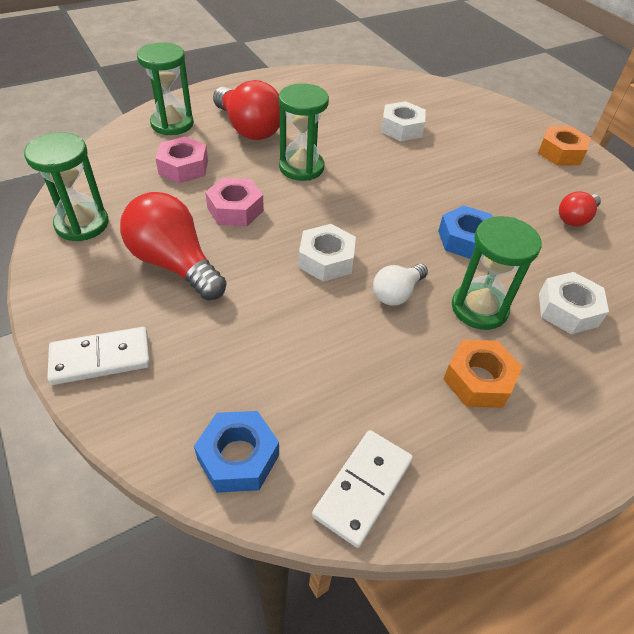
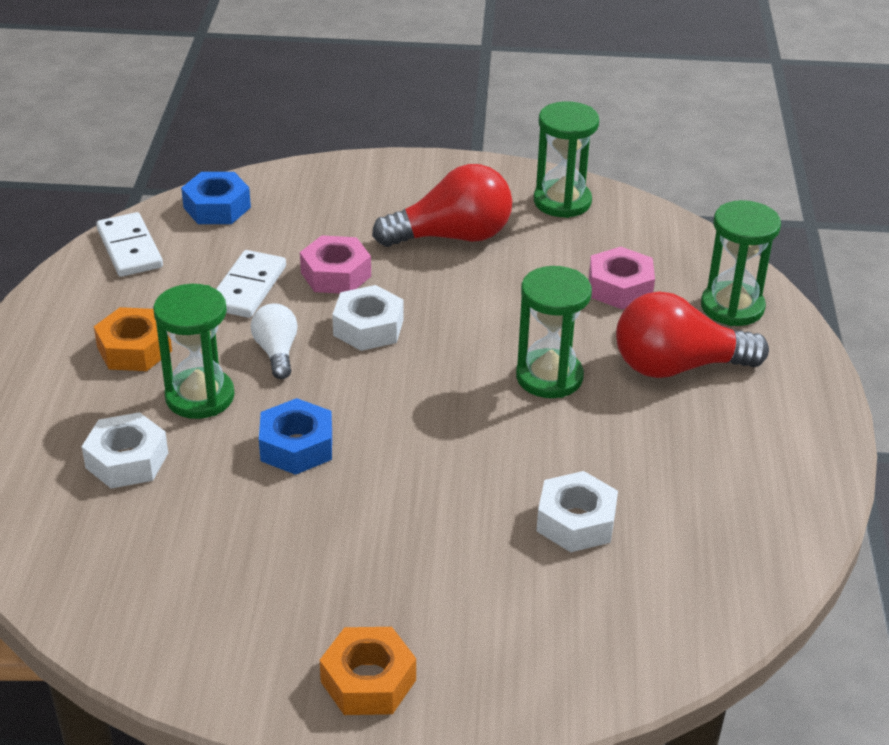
camera: 125 degrees right, 10 degrees down
(101, 358) = (373, 176): white domino -> white domino (247, 288)
(235, 209) = (506, 298): pink nut -> pink nut (336, 274)
(575, 218) = (230, 578): red light bulb -> none

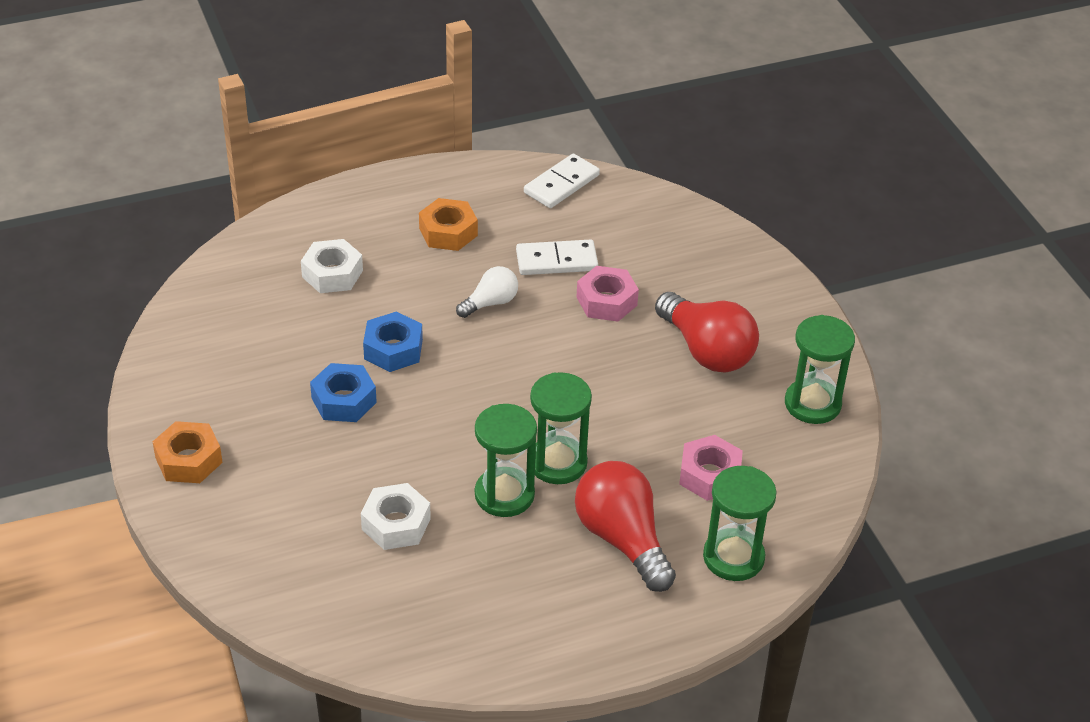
camera: 65 degrees right, 5 degrees up
(200, 397) = (417, 283): green hourglass -> green hourglass (504, 495)
(217, 207) = (646, 207): blue nut -> blue nut (344, 400)
(368, 327) = (552, 341): white nut -> none

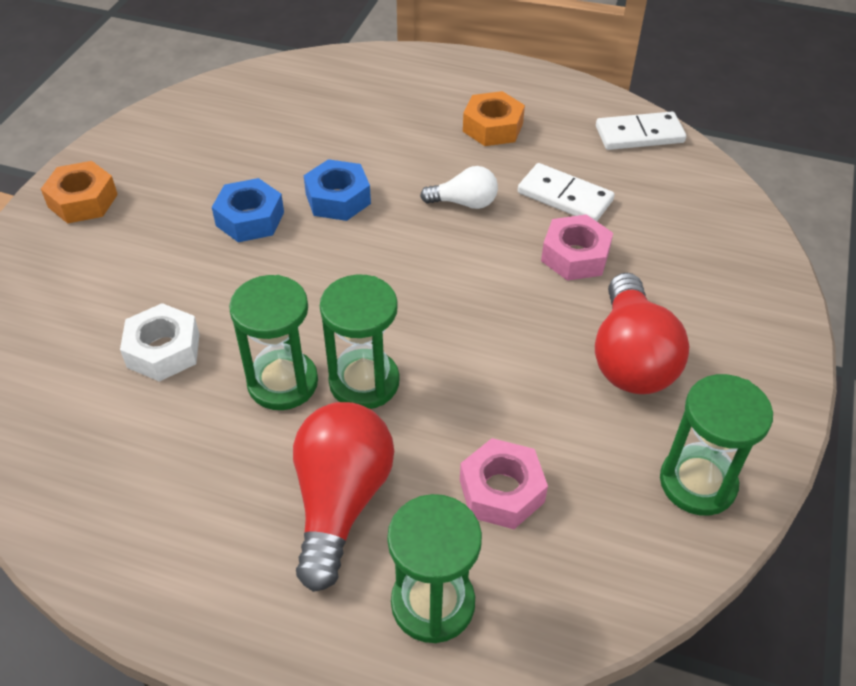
camera: 40 degrees right, 5 degrees up
(332, 274) = (360, 115): white nut -> none

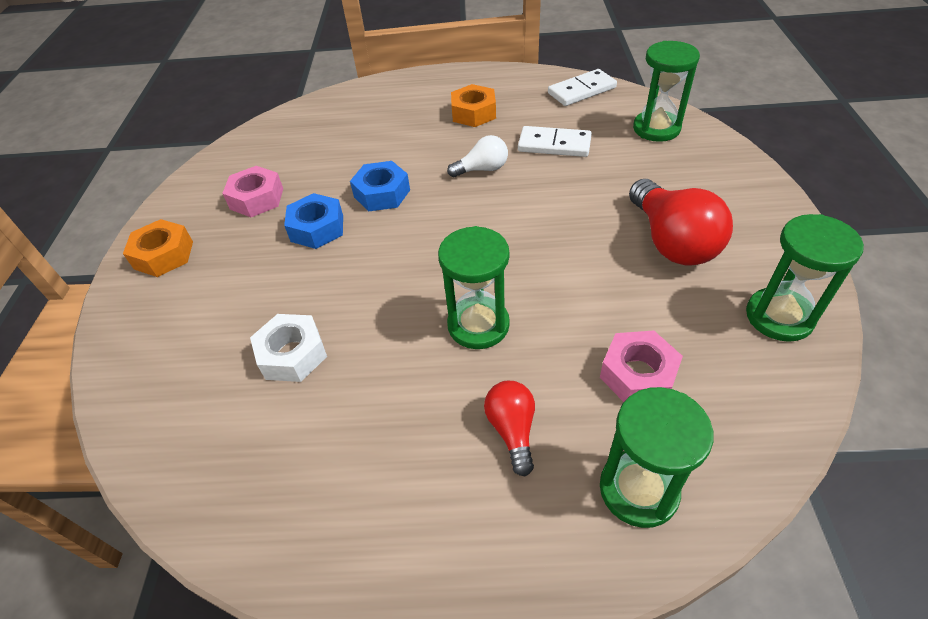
camera: 15 degrees left, 0 degrees up
(283, 382) = (410, 347): green hourglass -> green hourglass (656, 128)
(340, 502) = (512, 430): red light bulb -> red light bulb, size x0.55
(575, 256) = (586, 183): pink nut -> pink nut (257, 199)

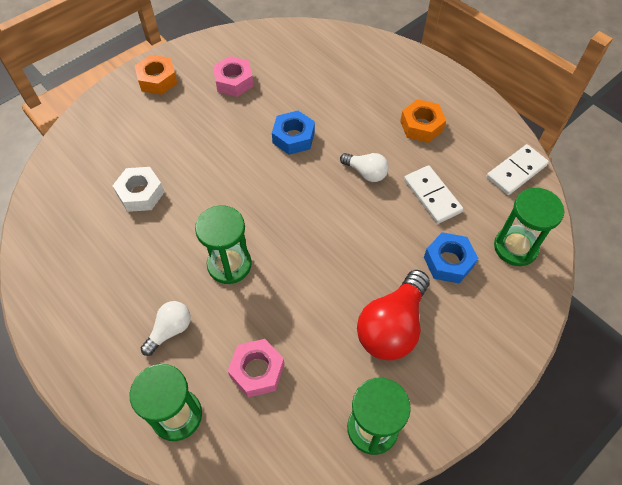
camera: 45 degrees right, 10 degrees up
(317, 228) = (236, 130): blue nut -> blue nut (448, 262)
(512, 430) = (170, 330): red light bulb -> white light bulb
(581, 90) = (516, 171): white domino -> white domino turned 60 degrees counterclockwise

